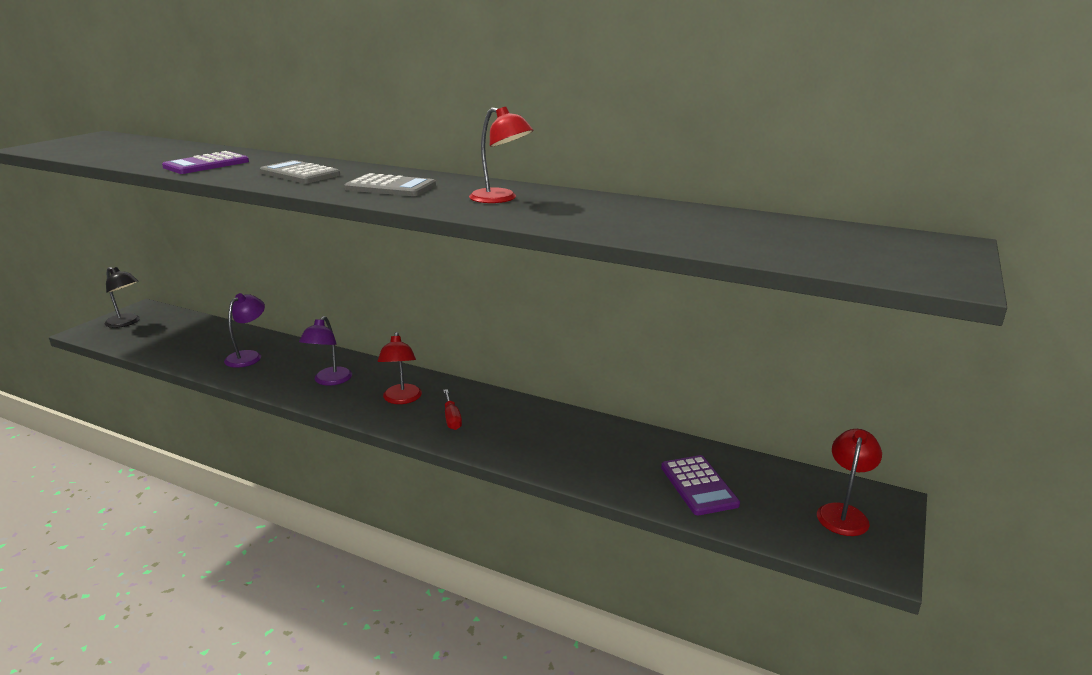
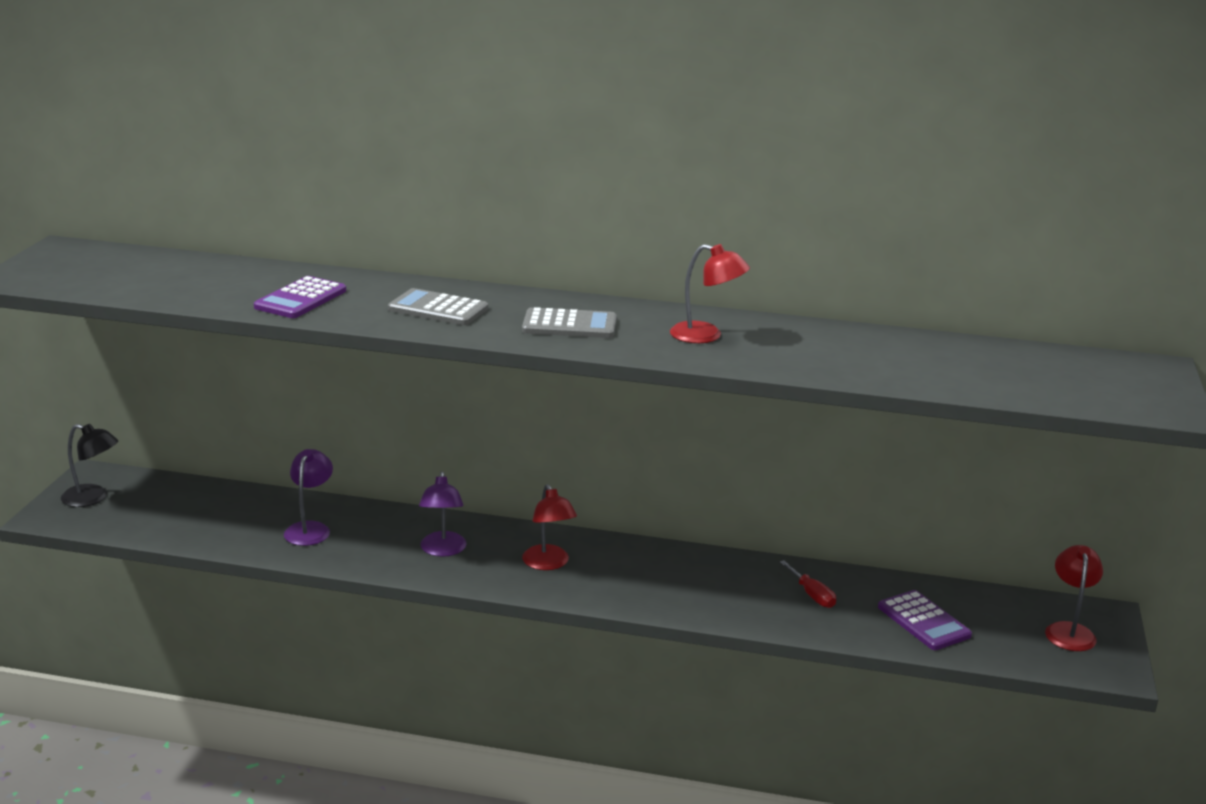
camera: 15 degrees left, 0 degrees up
(452, 418) = (623, 580): red screwdriver -> red screwdriver (812, 595)

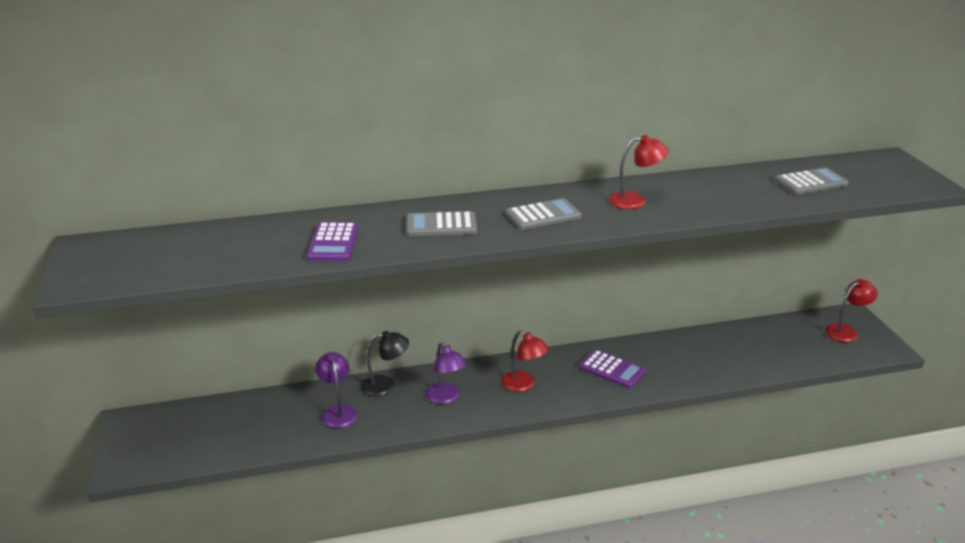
camera: 25 degrees left, 5 degrees up
(92, 498) = (144, 441): black lamp -> black lamp (385, 385)
(812, 595) = (696, 354): red screwdriver -> none
(924, 621) = (770, 351): purple calculator -> purple calculator (612, 369)
(982, 368) = (810, 182): none -> grey calculator
(1069, 631) = (846, 331): red lamp -> red lamp turned 75 degrees clockwise

